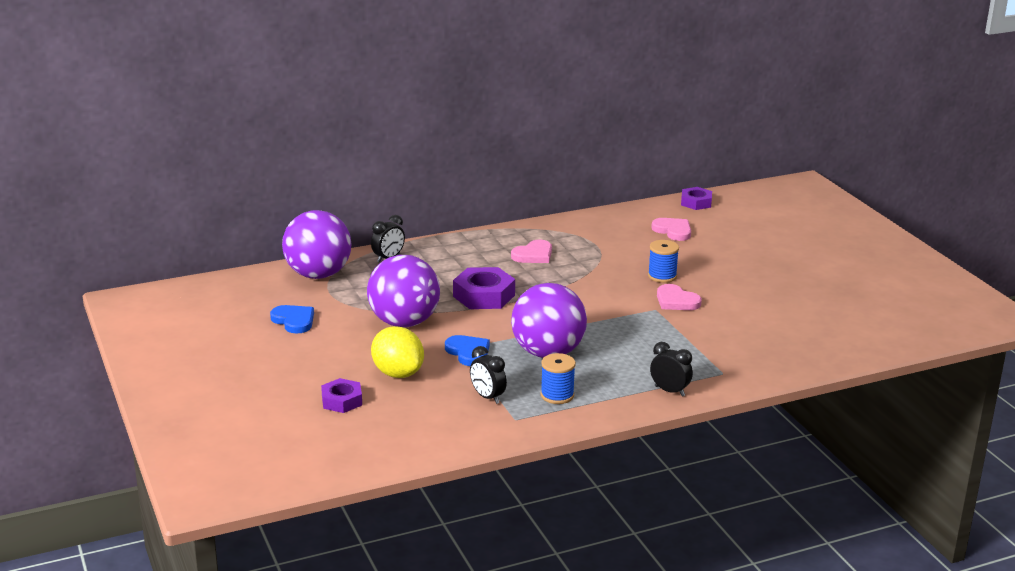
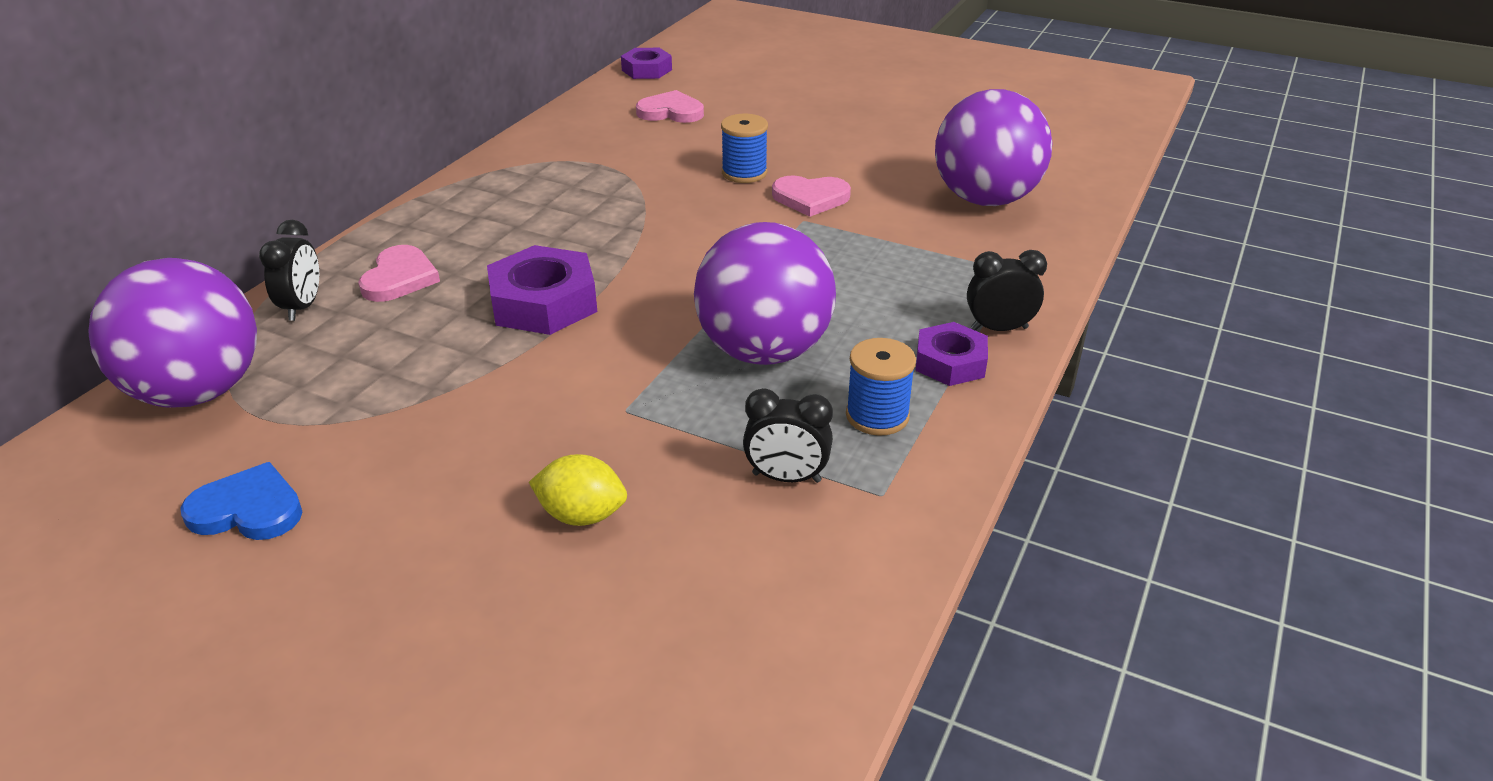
camera: 40 degrees left, 10 degrees up
(342, 401) = (549, 638): purple nut -> purple nut (950, 362)
(398, 373) = (582, 515): yellow lemon -> yellow lemon, size x0.65
(404, 322) = (470, 409): purple ball -> purple ball (985, 199)
(468, 352) = (647, 411): blue heart -> none
(533, 255) = (534, 210): pink heart -> pink heart (399, 278)

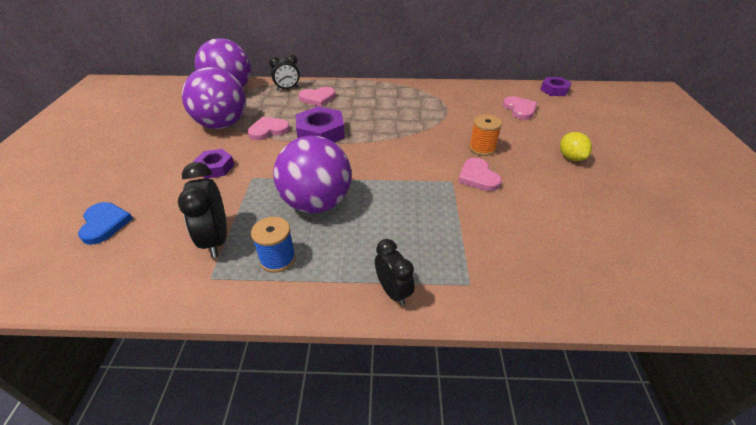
camera: 65 degrees right, 5 degrees up
(248, 509) = (170, 122): blue heart -> blue heart (104, 224)
(465, 362) = (268, 130): none -> pink heart
(582, 515) = (178, 189): yellow lemon -> yellow lemon (571, 157)
(744, 173) = (482, 148): blue spool -> orange spool
(786, 478) = (216, 240): black clock -> black clock, size x1.50
(950, 362) = (343, 277): purple nut -> purple nut (215, 167)
(985, 199) = (552, 248): purple ball -> purple ball (222, 124)

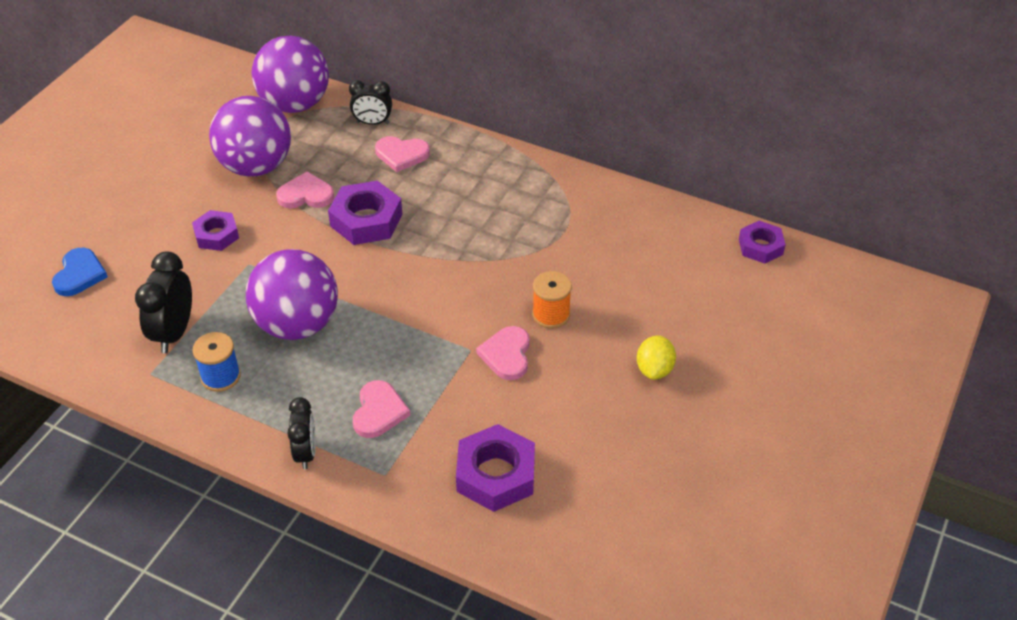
camera: 25 degrees right, 5 degrees up
(519, 109) = (667, 266): pink heart -> pink heart (379, 411)
(547, 252) = (496, 474): none -> purple nut

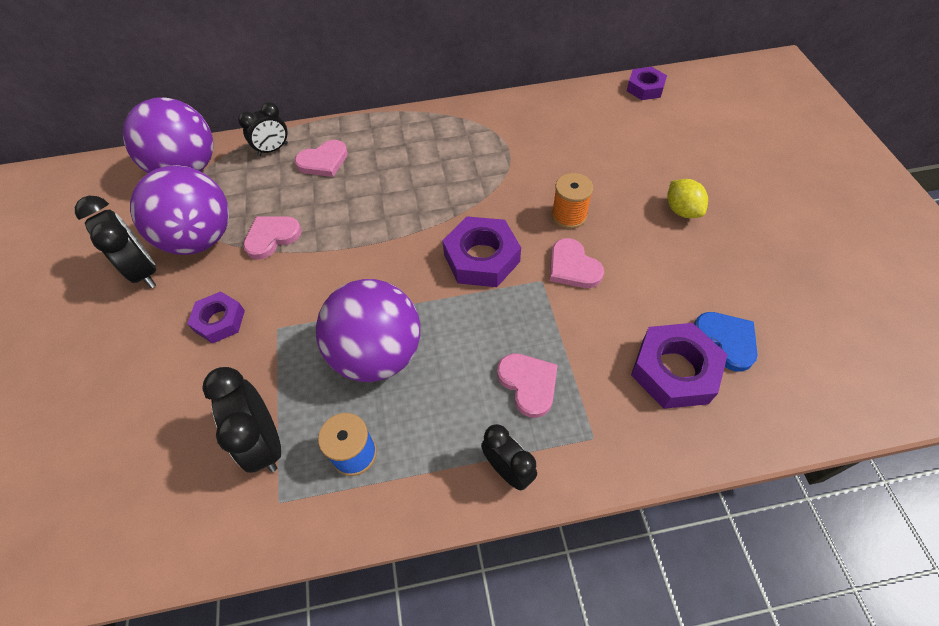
camera: 35 degrees left, 10 degrees up
(79, 274) = (103, 450): blue heart -> blue heart (726, 340)
(199, 168) = (144, 271): none -> black clock
(366, 220) = (347, 228): purple nut -> purple nut (481, 258)

